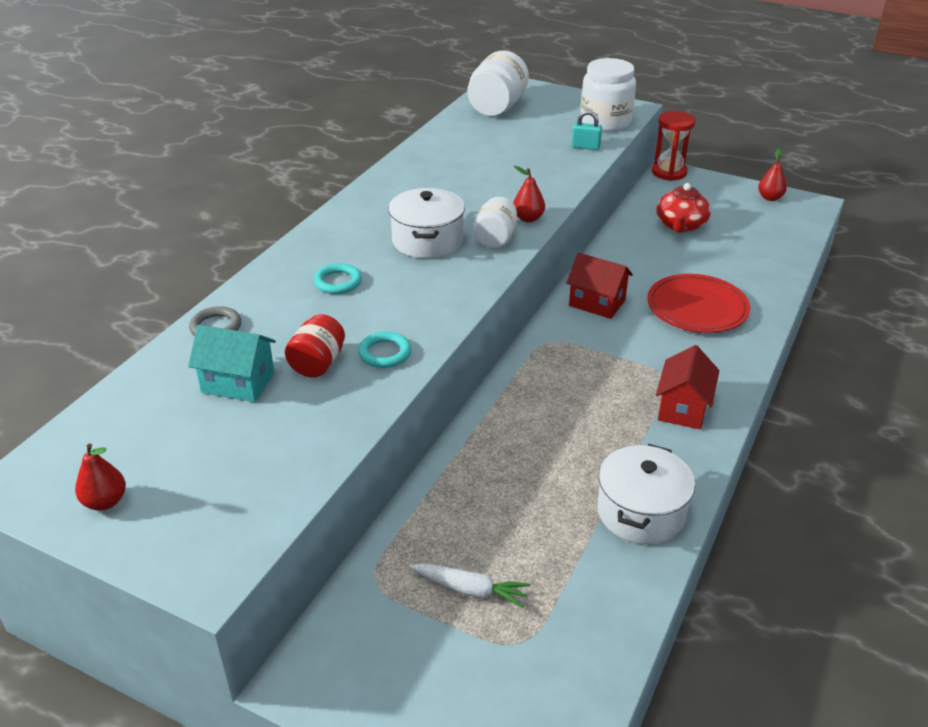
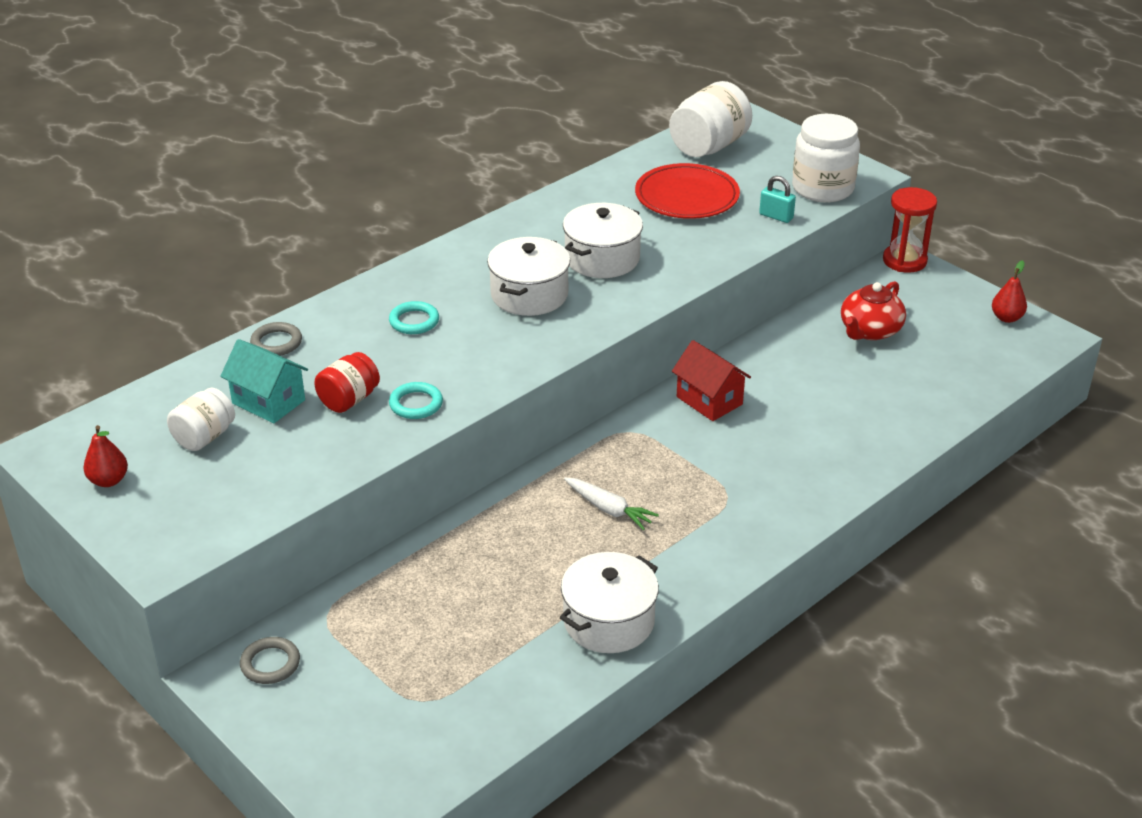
camera: 20 degrees right, 0 degrees up
(345, 649) = (270, 664): none -> grey ring
(470, 201) = (602, 258): none -> white pot
(470, 590) = (405, 646): white carrot -> white carrot (609, 509)
(495, 238) = (601, 307): white jar -> white jar (204, 437)
(528, 218) = (651, 291): red pear -> none
(683, 408) = (723, 533): red house -> none
(697, 308) = (817, 431): red plate -> red plate (687, 197)

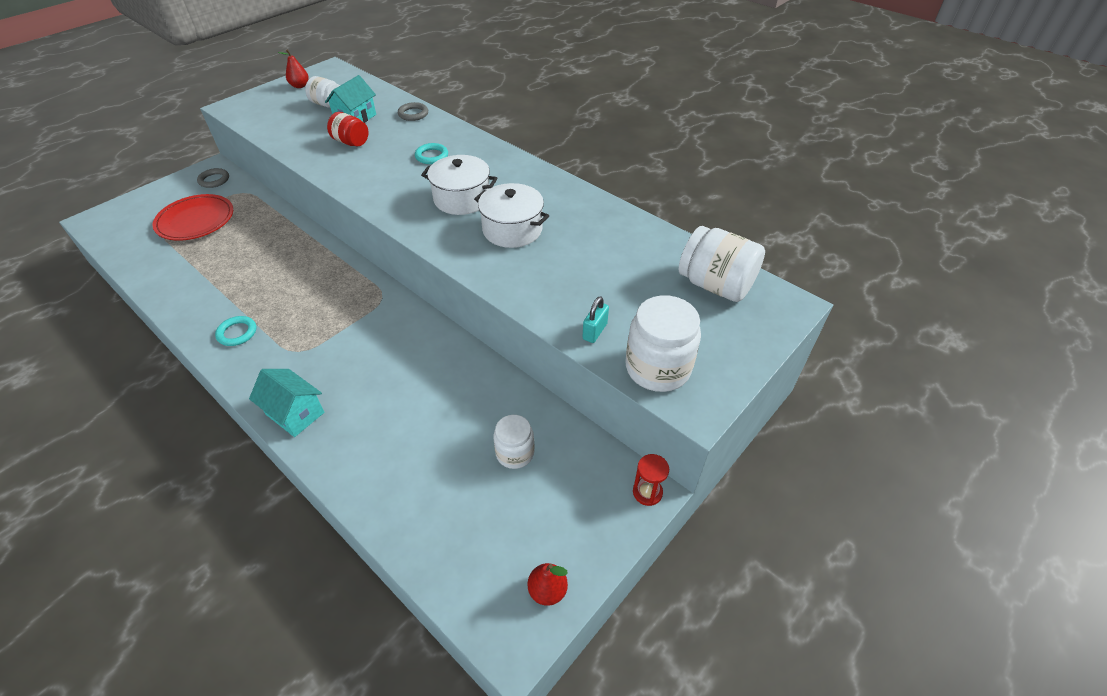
camera: 85 degrees right, 10 degrees up
(416, 404) = (341, 165): turquoise ring -> turquoise ring (237, 333)
(609, 509) = (299, 291): white carrot -> none
(609, 621) = (193, 296): white pot -> none
(687, 197) = (618, 272): red plate -> red plate (196, 220)
(709, 400) = (414, 339): red house -> none
(829, 485) = (295, 413): none -> turquoise house
(869, 330) = (515, 453): red teapot -> white jar
(904, 261) = (647, 492): red hourglass -> red hourglass, size x0.62

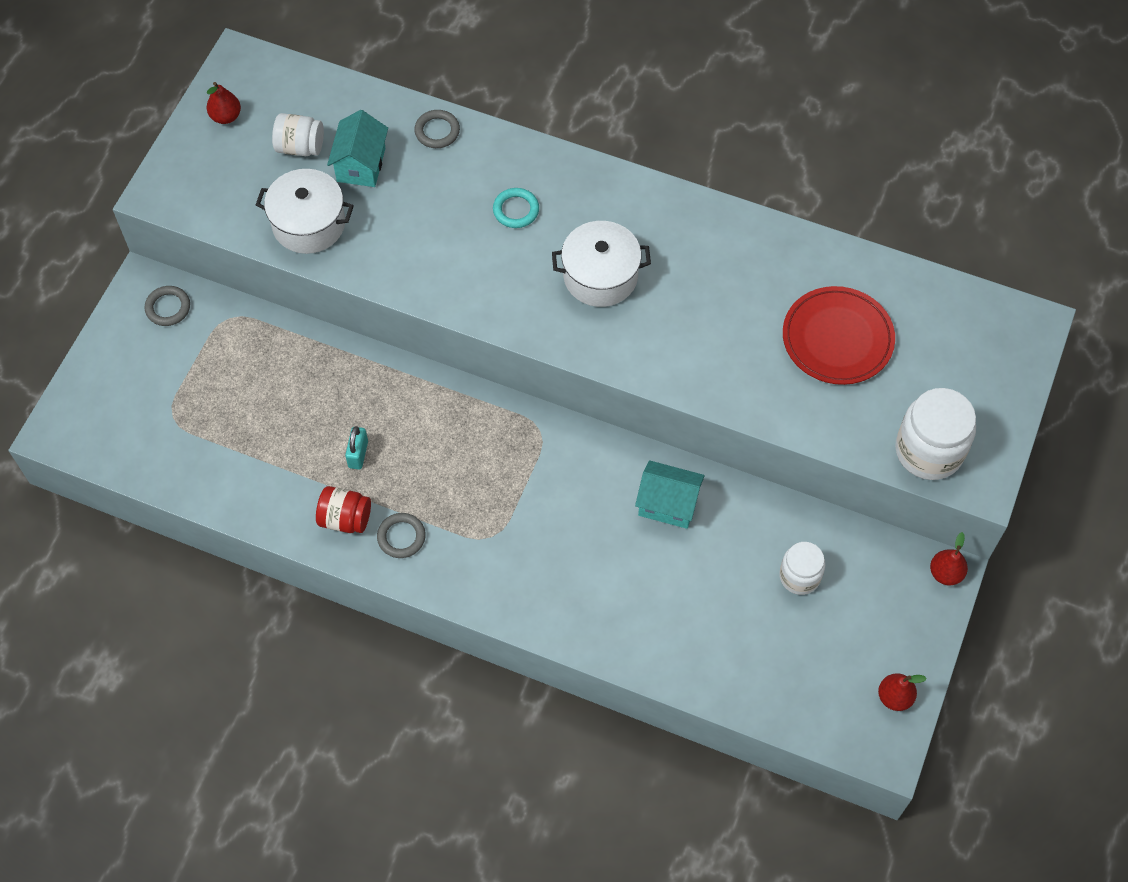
camera: 20 degrees left, 15 degrees up
(196, 220) = (204, 388): red plate -> red plate (837, 338)
(237, 333) = (401, 537): turquoise ring -> grey ring
(295, 413) = (544, 611): turquoise house -> turquoise house (668, 504)
(351, 142) = (389, 215): red jar -> red jar (345, 518)
(512, 229) = (689, 308): white pot -> white pot (309, 224)
(594, 331) = (848, 426): turquoise padlock -> turquoise padlock (358, 454)
(647, 492) = (945, 573): red hourglass -> red pear
(715, 285) = (948, 321): white jar -> none

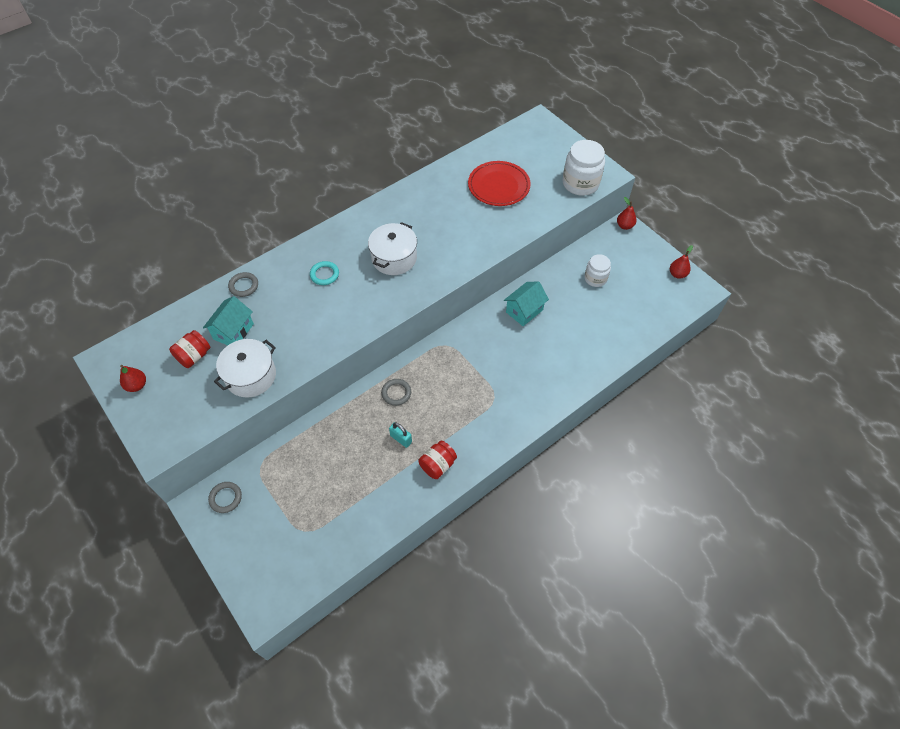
camera: 60 degrees left, 5 degrees down
(300, 147) = (194, 356): white jar -> red jar
(361, 165) = (233, 331): turquoise house -> turquoise house turned 75 degrees clockwise
(401, 537) = (467, 441): grey ring -> grey ring (396, 393)

